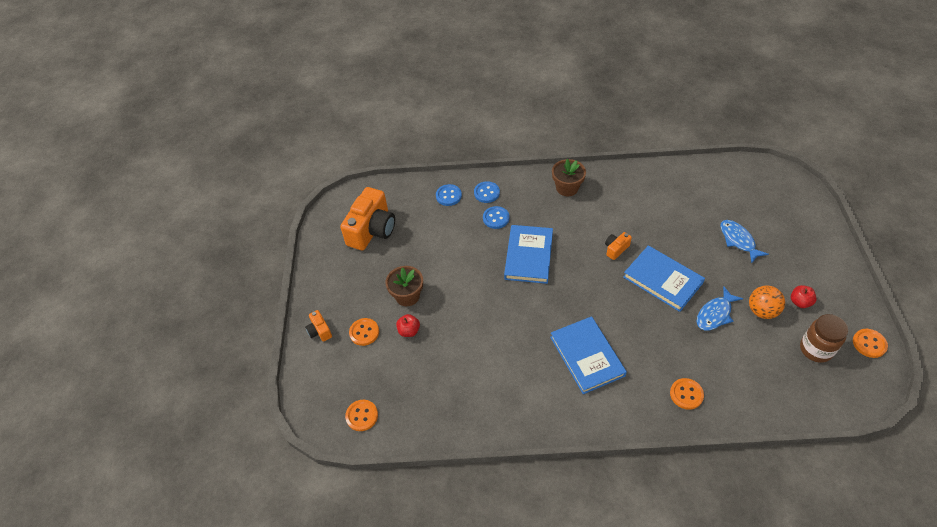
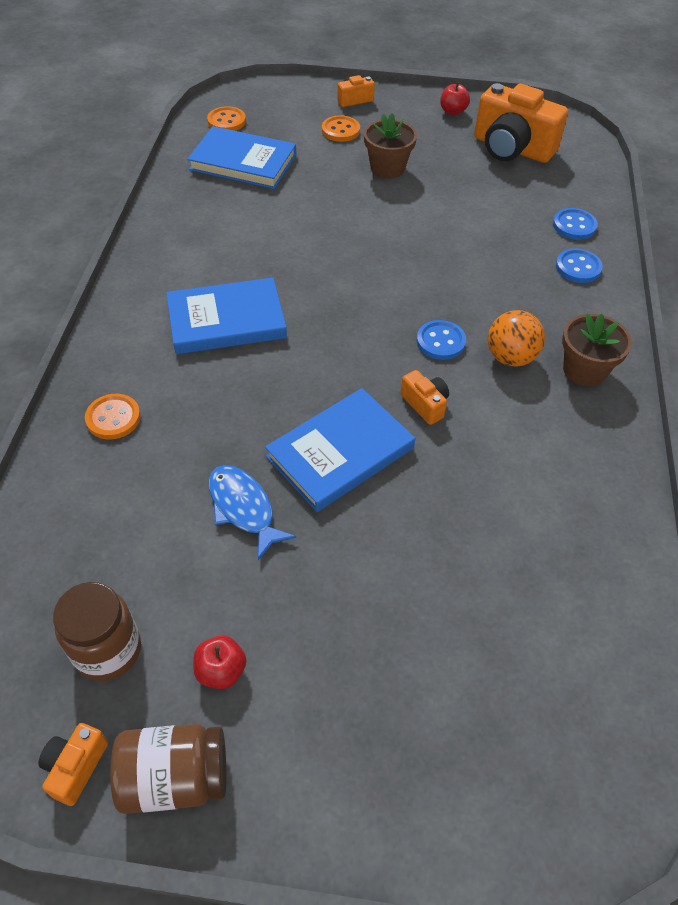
camera: 95 degrees right, 0 degrees up
(409, 331) = (330, 164): red apple -> red apple (453, 111)
(496, 218) = (519, 269): blue button -> blue button (440, 341)
(528, 256) = (432, 293): blue book -> blue book (243, 162)
(738, 240) = (409, 615): blue fish -> none
(762, 311) = (224, 589): orange ball -> orange ball (510, 357)
(851, 307) = (175, 777): none -> brown jar
(869, 344) = (75, 767): orange button -> orange camera

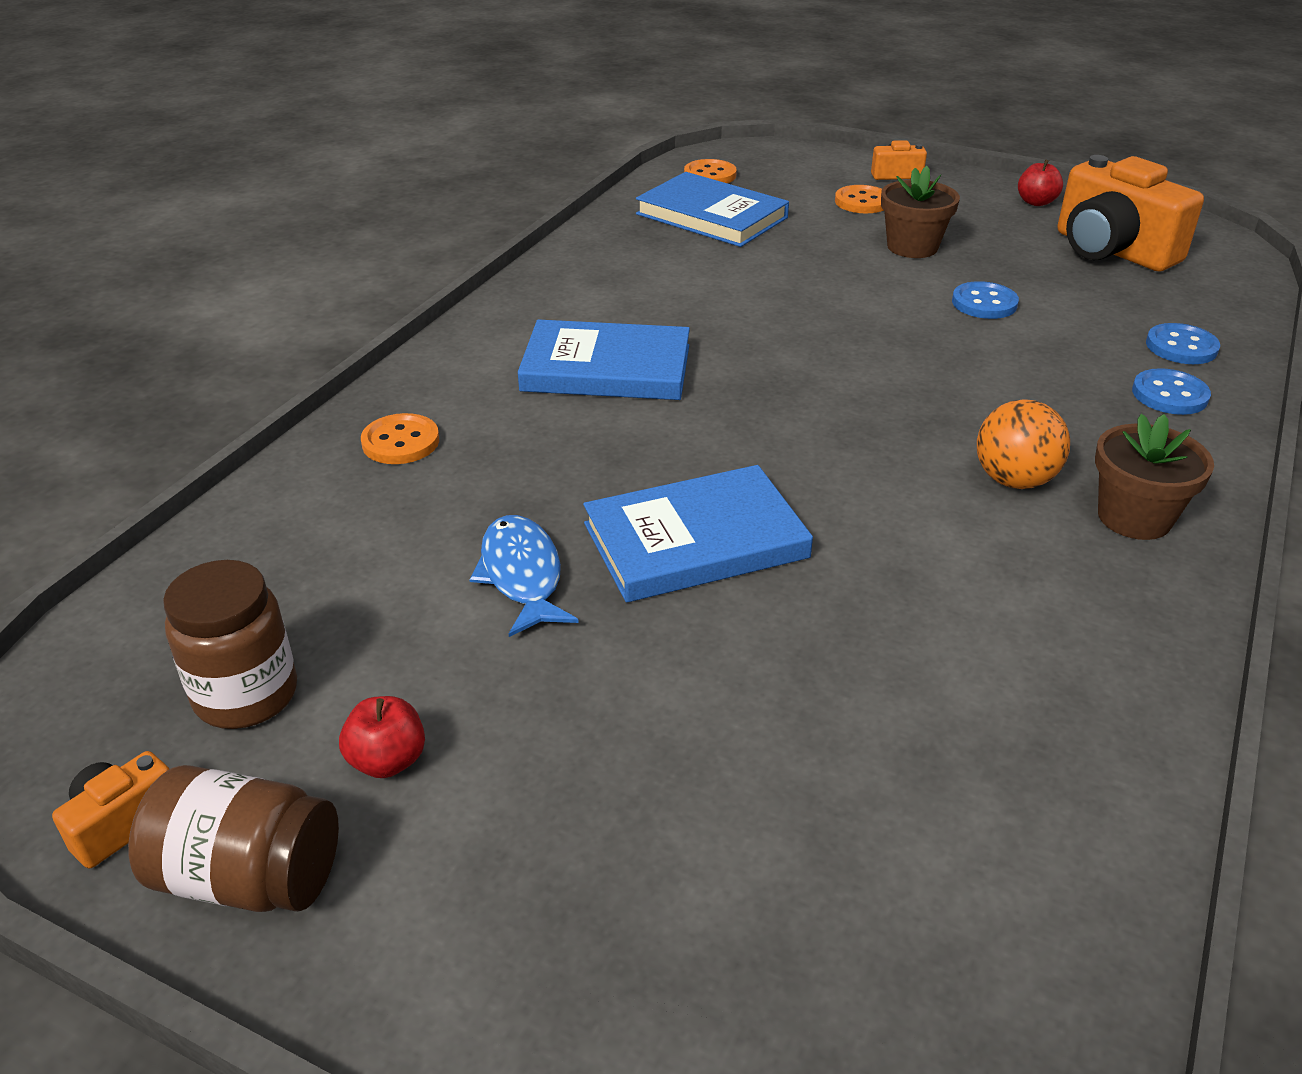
camera: 20 degrees right, 15 degrees down
(425, 404) = (852, 510): orange camera -> none
(440, 341) = (909, 443): blue button -> blue button (984, 303)

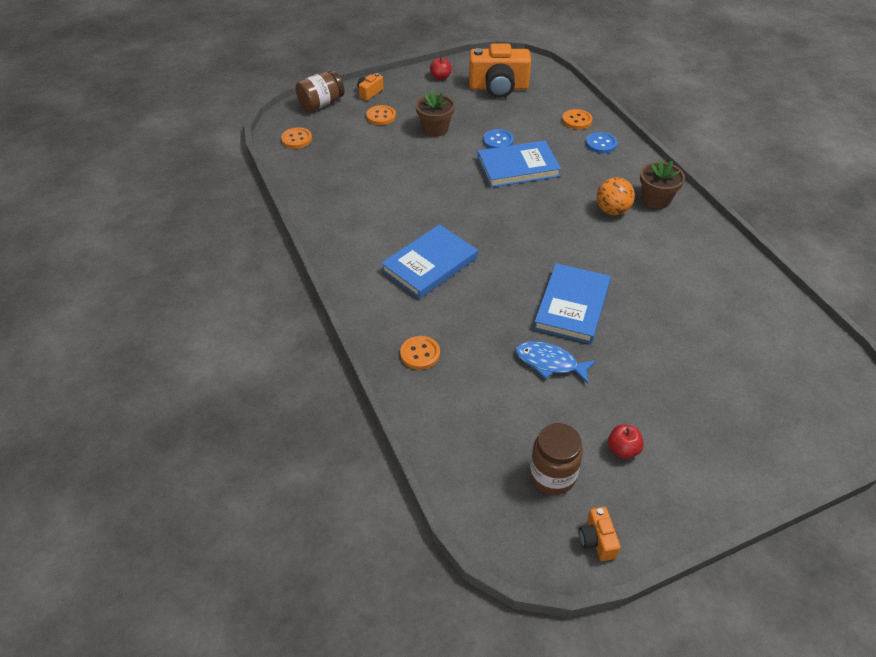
camera: 50 degrees left, 10 degrees up
(248, 877) = (652, 512): brown jar -> brown jar (321, 103)
(712, 216) = (337, 162): blue book -> blue book (518, 167)
(1181, 347) = (577, 120): blue button -> orange button

